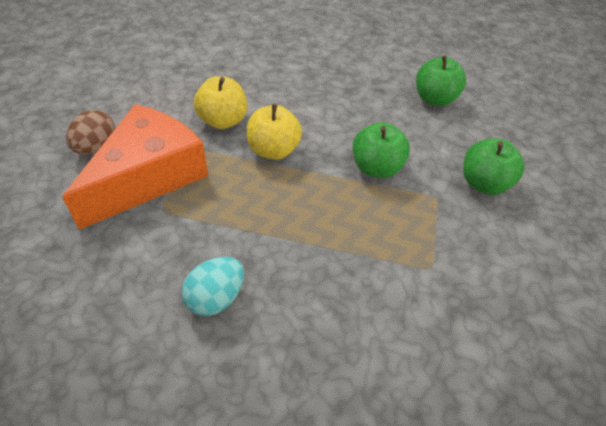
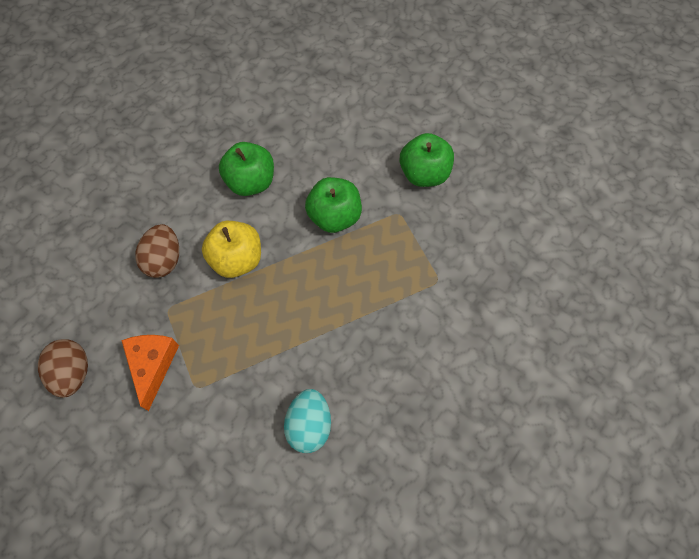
camera: 35 degrees left, 15 degrees up
(148, 176) = (152, 365): orange cheese -> orange cheese, size x0.51
(223, 121) = (164, 260): yellow apple -> brown egg
(434, 99) = (328, 108): green apple -> green apple (251, 182)

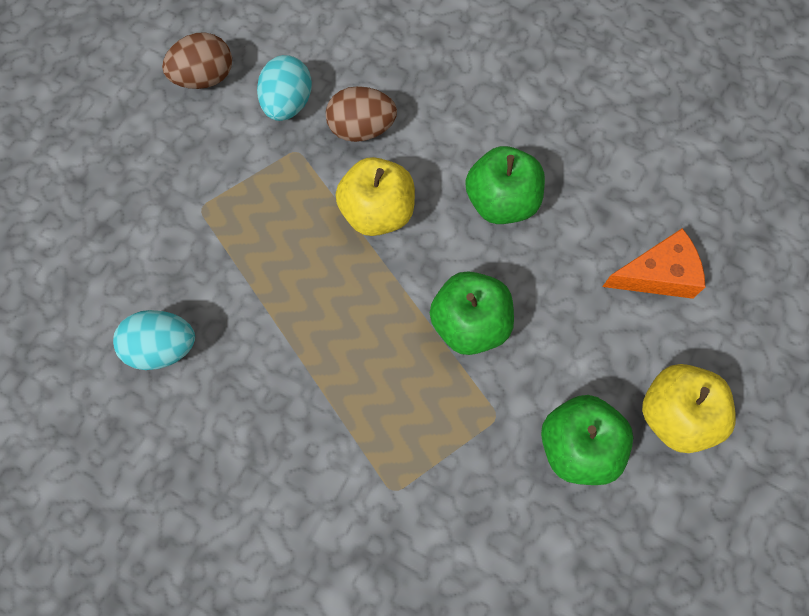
camera: 80 degrees right, 5 degrees up
(123, 310) = (288, 104): none -> turquoise egg
(152, 365) = (222, 154): orange cheese -> orange cheese (657, 274)
(413, 122) = (675, 415): none -> yellow apple

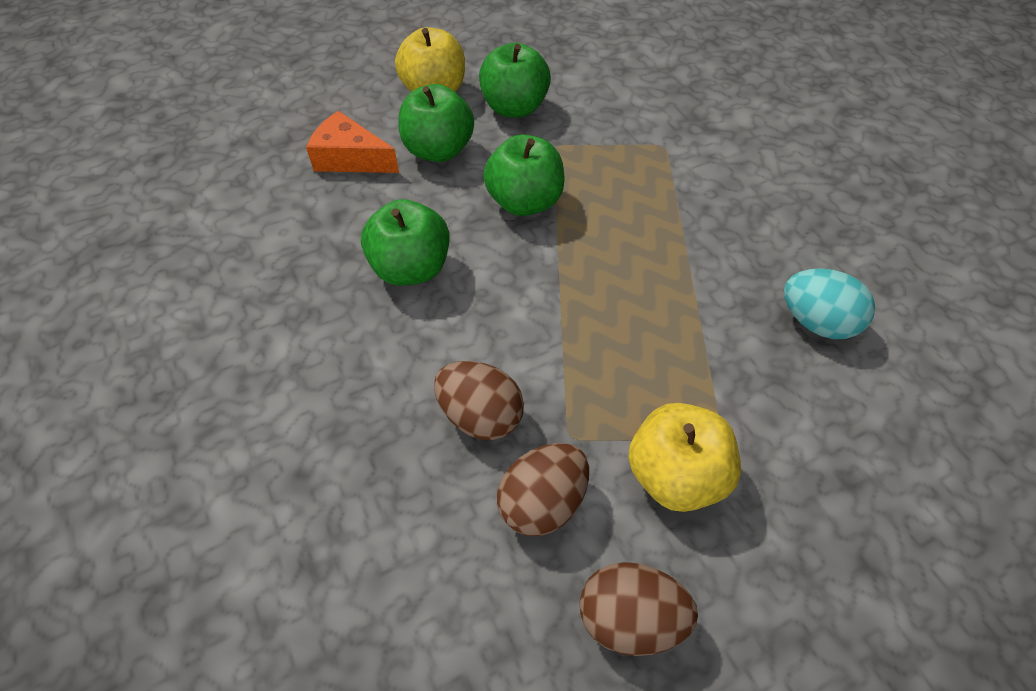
camera: 145 degrees left, 15 degrees down
(288, 104) = (542, 502): turquoise egg -> brown egg
(377, 212) = (531, 323): yellow apple -> yellow apple (675, 475)
(594, 335) = (438, 150): none -> green apple

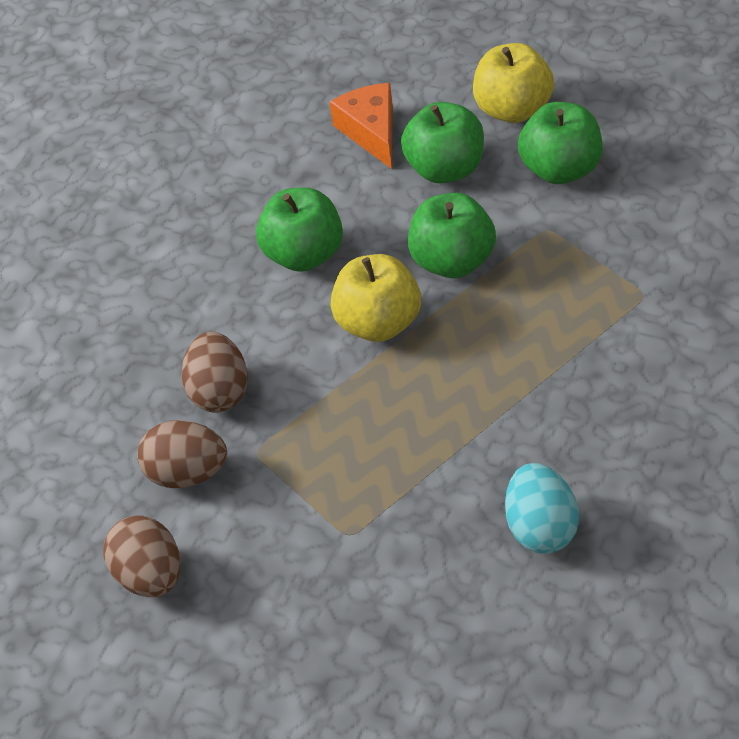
camera: 55 degrees right, 5 degrees down
(675, 475) = (285, 530): yellow apple -> yellow apple (379, 323)

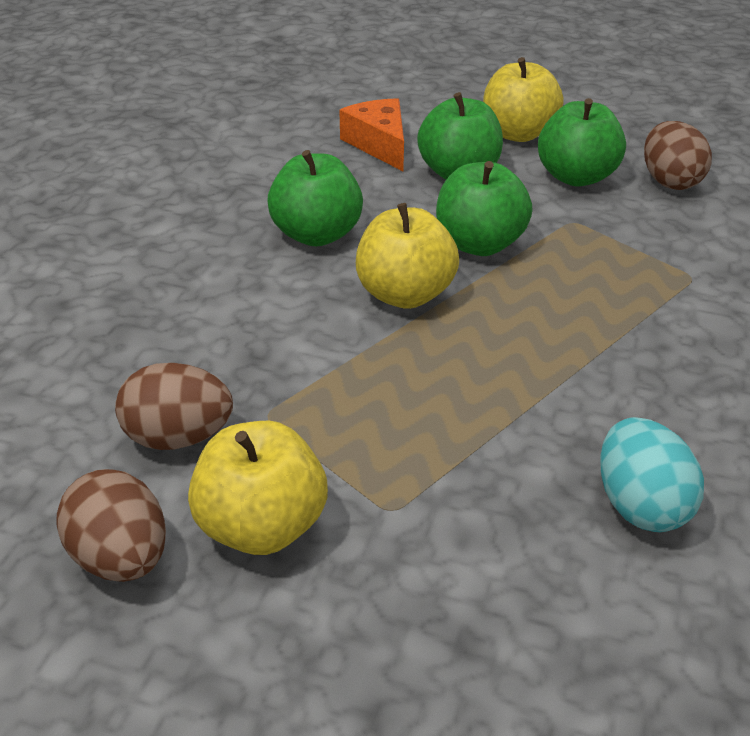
camera: 10 degrees left, 10 degrees down
(220, 392) = (221, 354): brown egg -> brown egg (669, 181)
(251, 549) = (262, 526): none -> yellow apple

